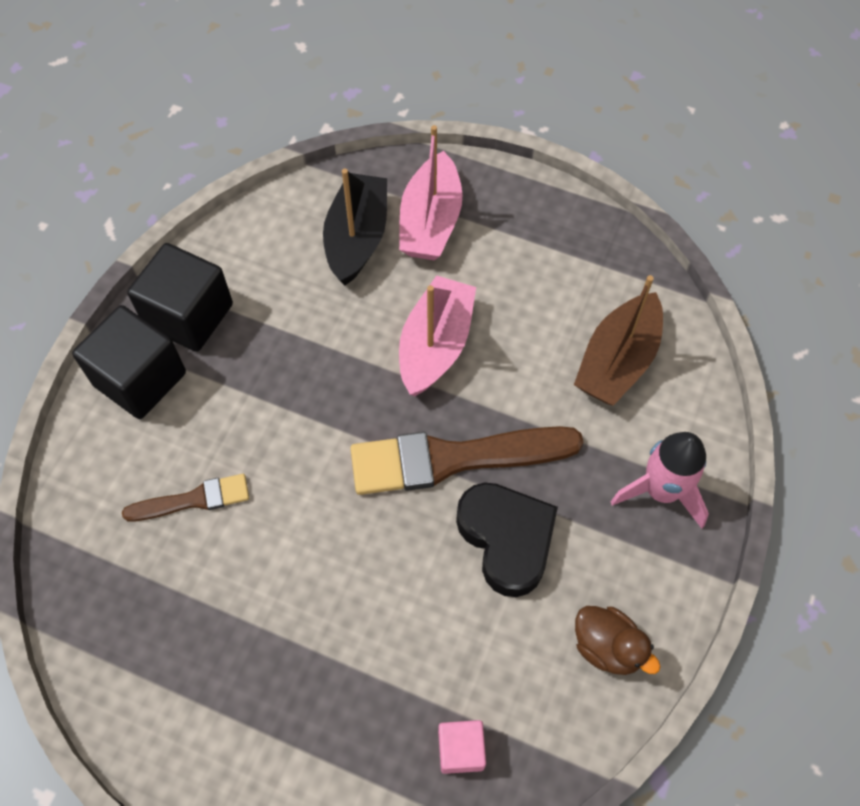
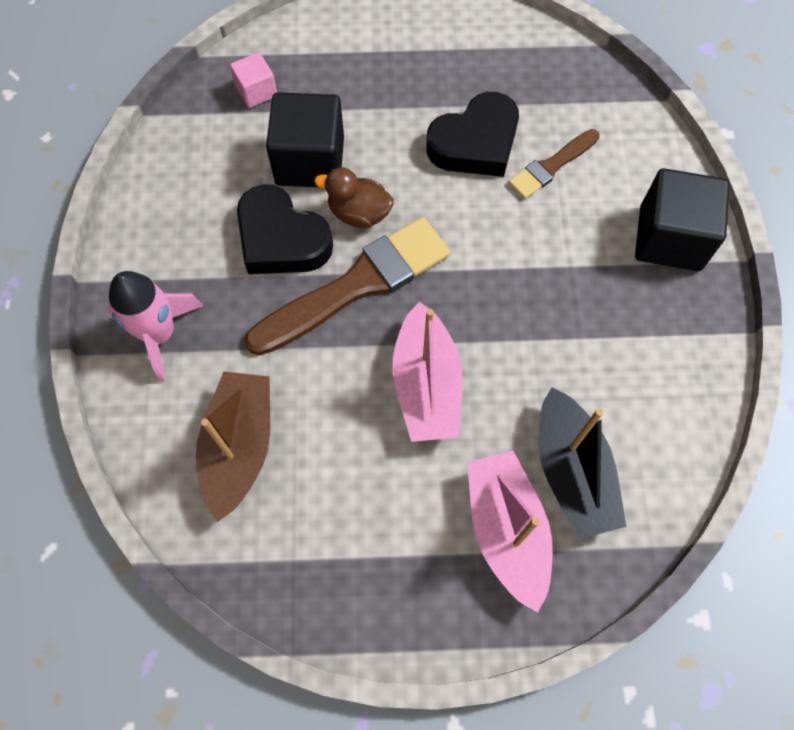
camera: 155 degrees right, 5 degrees up
(189, 315) = (674, 313): black cube -> black cube (310, 161)
(252, 562) = (475, 143): none -> black heart
(607, 647) = (170, 194): brown duck -> brown duck (359, 213)

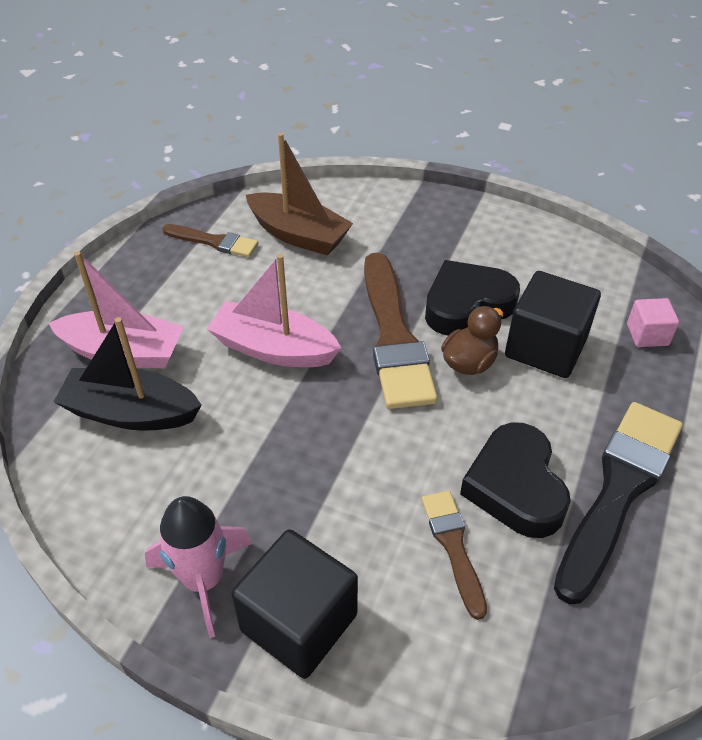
camera: 115 degrees right, 20 degrees down
(160, 334) = (416, 219): pink rocket -> pink rocket (203, 580)
(292, 539) = (214, 242): none -> brown brush
(441, 79) = (619, 490): none -> black brush

